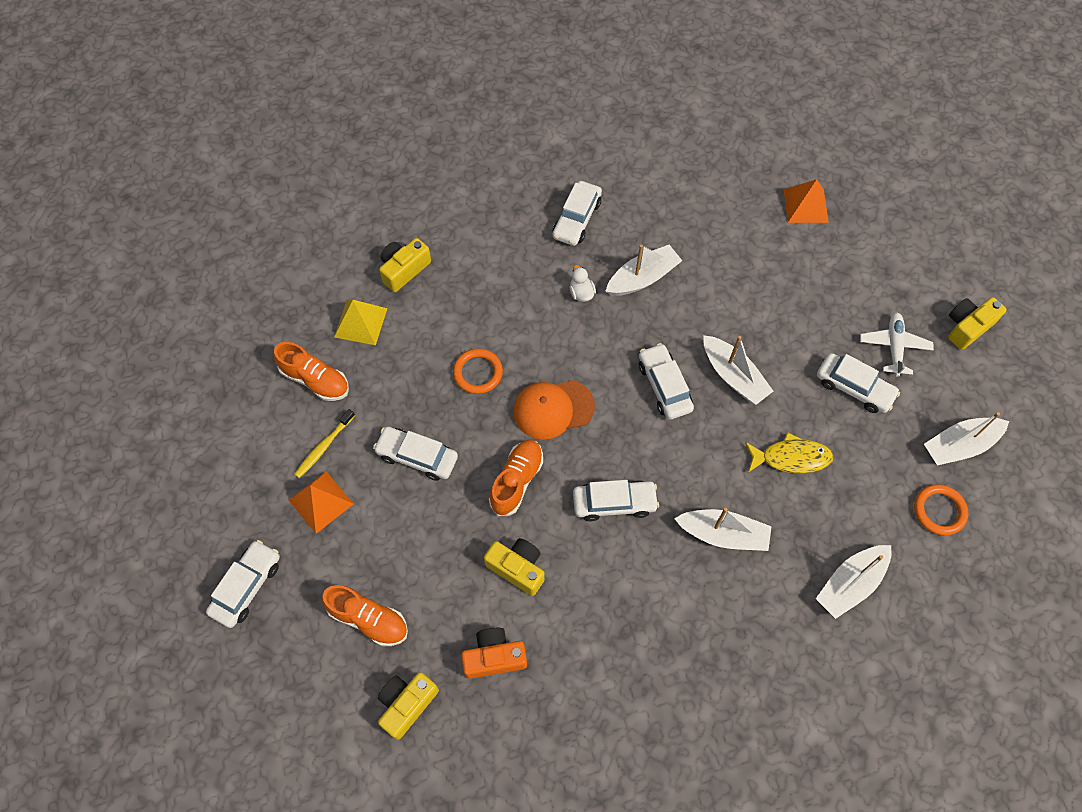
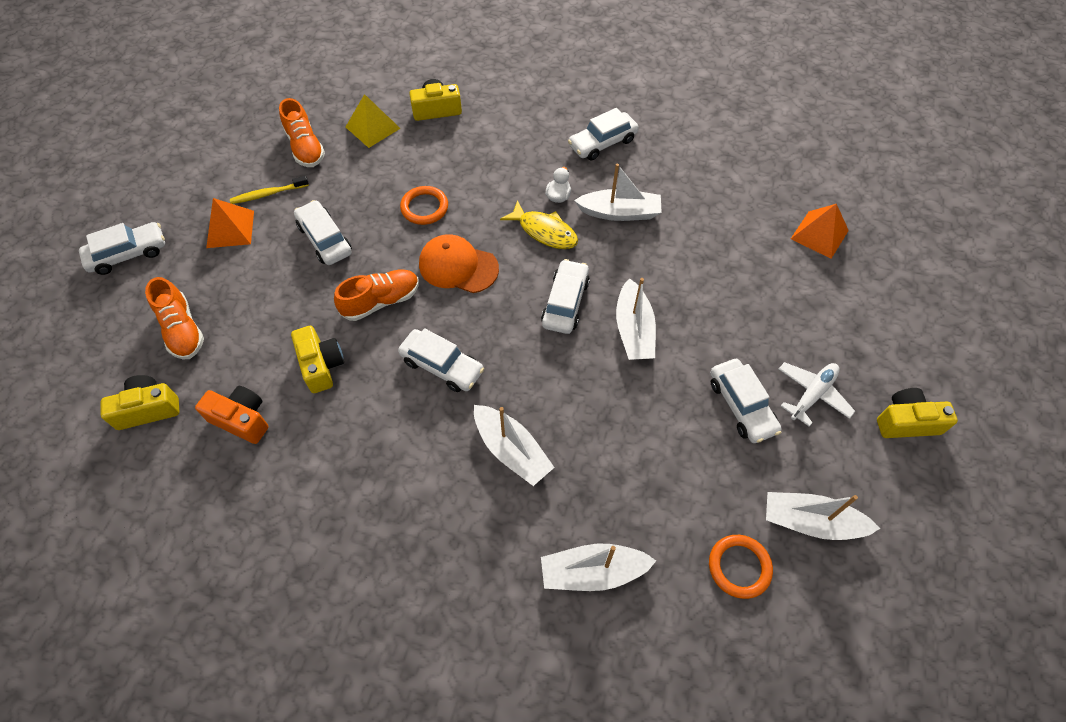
camera: 35 degrees right, 5 degrees down
(791, 458) = (629, 427): yellow fish -> yellow fish (544, 231)

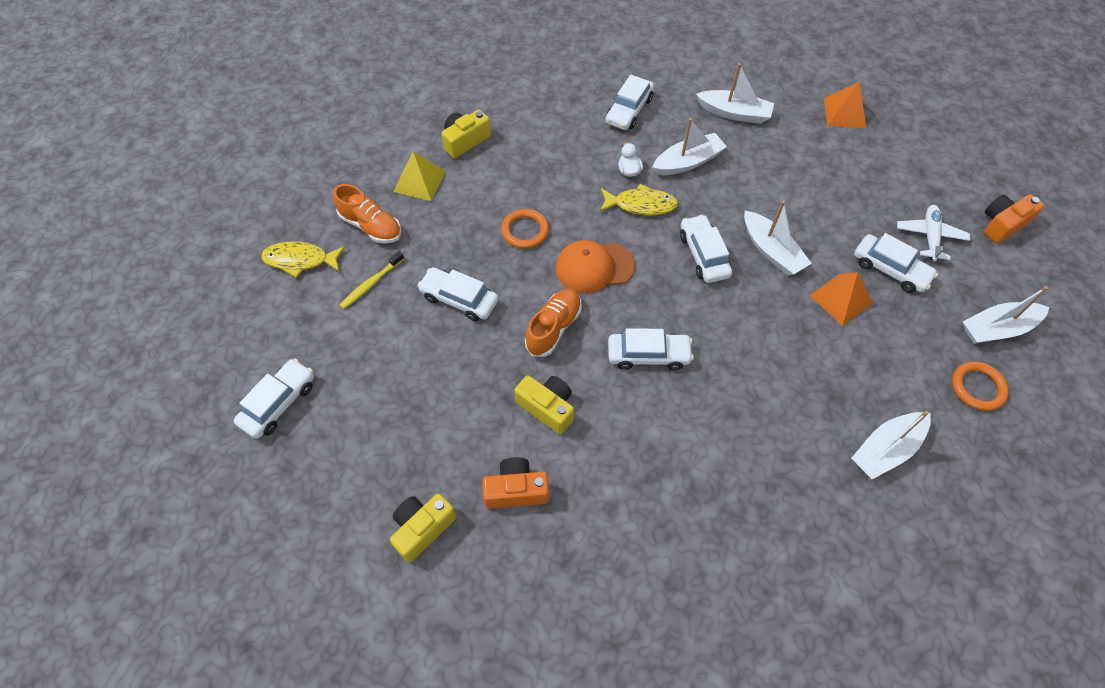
camera: 30 degrees left, 0 degrees up
(182, 330) = (394, 443): orange shoe -> none
(230, 229) = (361, 332): orange pyramid -> orange pyramid (841, 299)
(232, 150) = (300, 260): none -> yellow fish
(512, 450) = (756, 392): white boat -> white boat (734, 113)
(906, 422) = (1002, 224): yellow camera -> orange camera

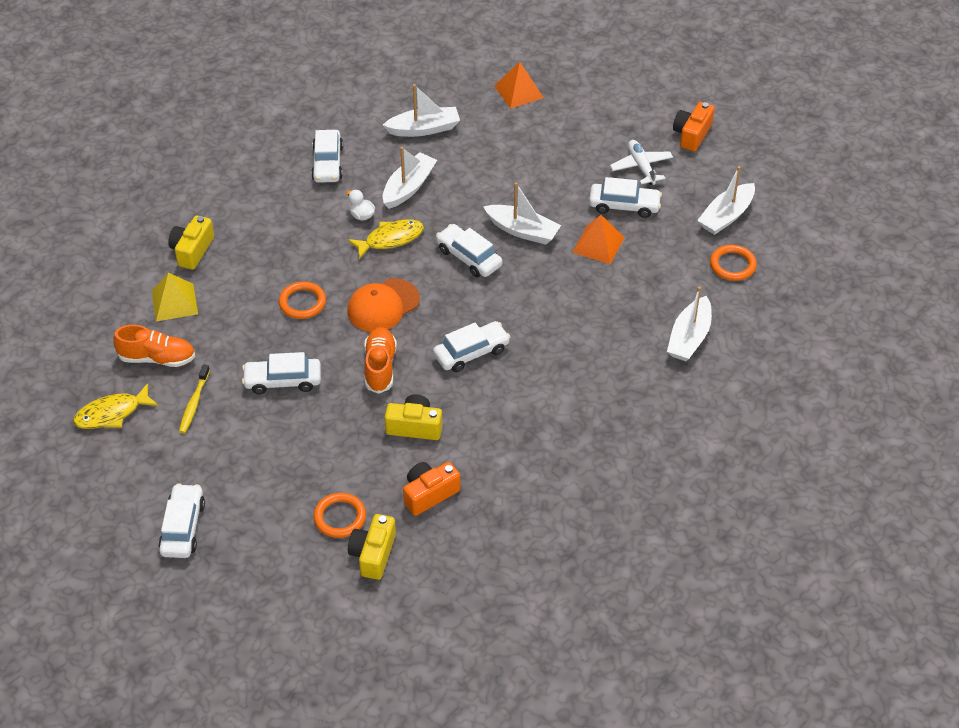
camera: 30 degrees left, 10 degrees down
(418, 469) = (340, 517): none -> orange ring

